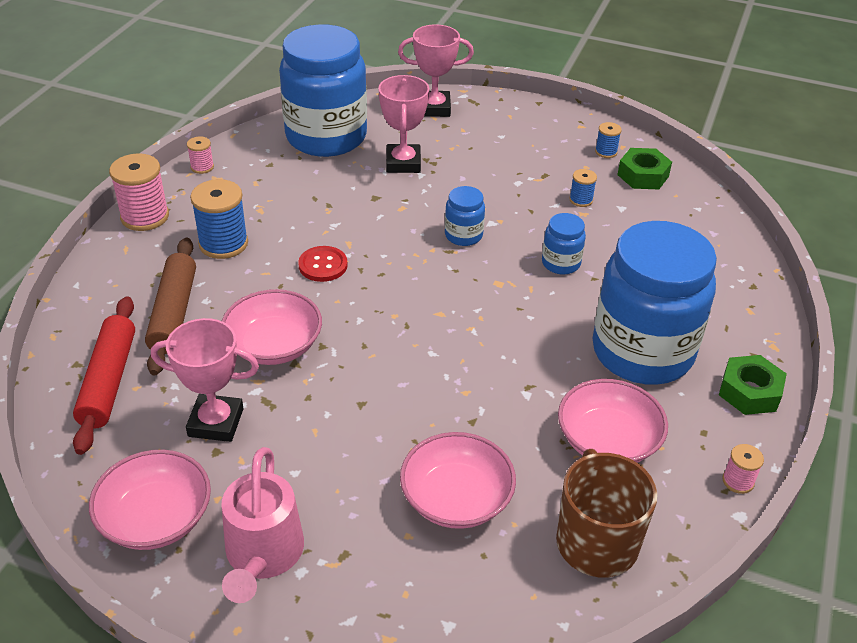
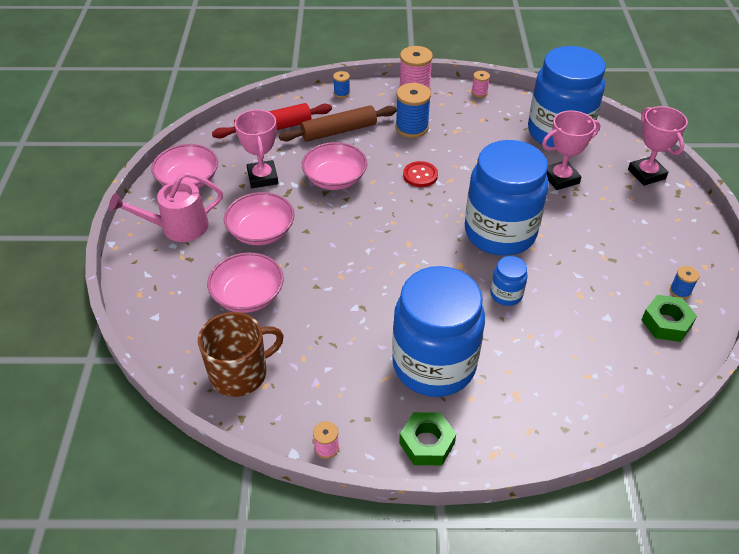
camera: 70 degrees right, 5 degrees up
(463, 235) = (500, 233): blue jar -> blue jar, size x2.38
(581, 200) = (596, 289): blue spool -> blue spool (342, 93)
(607, 441) = (331, 361): pink bowl -> pink bowl (261, 231)

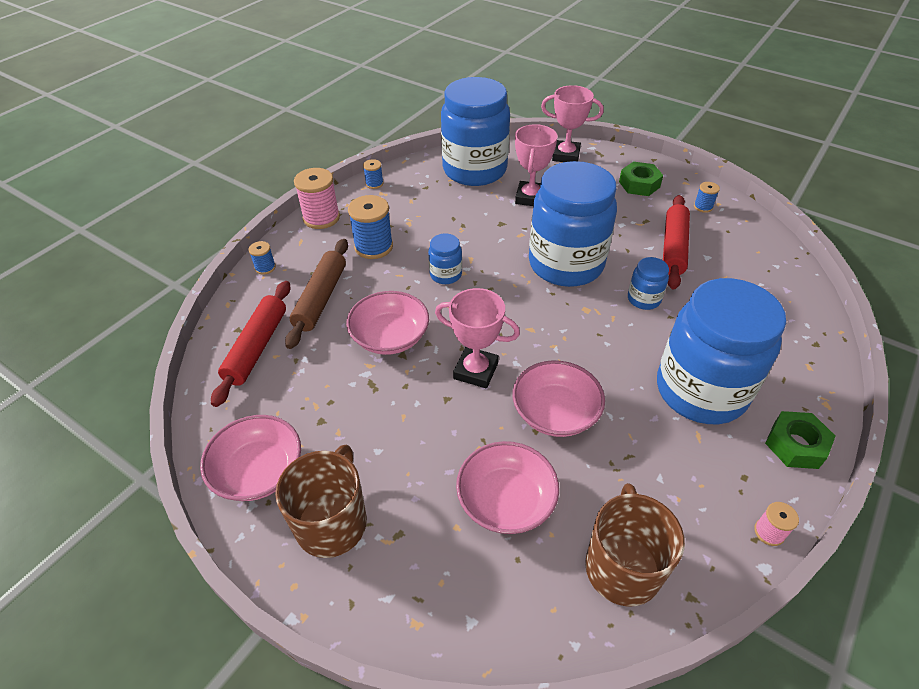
camera: 55 degrees left, 0 degrees up
(177, 227) = (332, 522): pink watering can -> brown mug
(261, 231) = (414, 439): pink bowl -> pink bowl (555, 412)
(262, 177) = (327, 396): pink trophy -> pink trophy (476, 371)
(420, 175) = (445, 275): red button -> blue jar
(479, 92) = (374, 184): pink spool -> blue spool
(594, 290) = (673, 248): none -> red rolling pin
(666, 323) = (731, 231): green nut -> green nut (639, 184)

